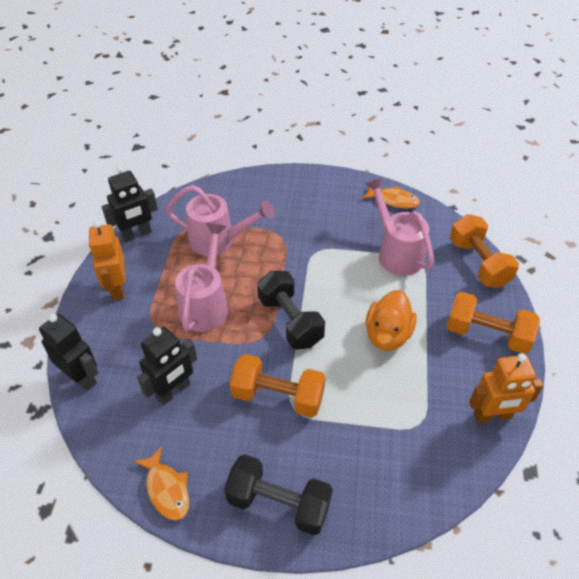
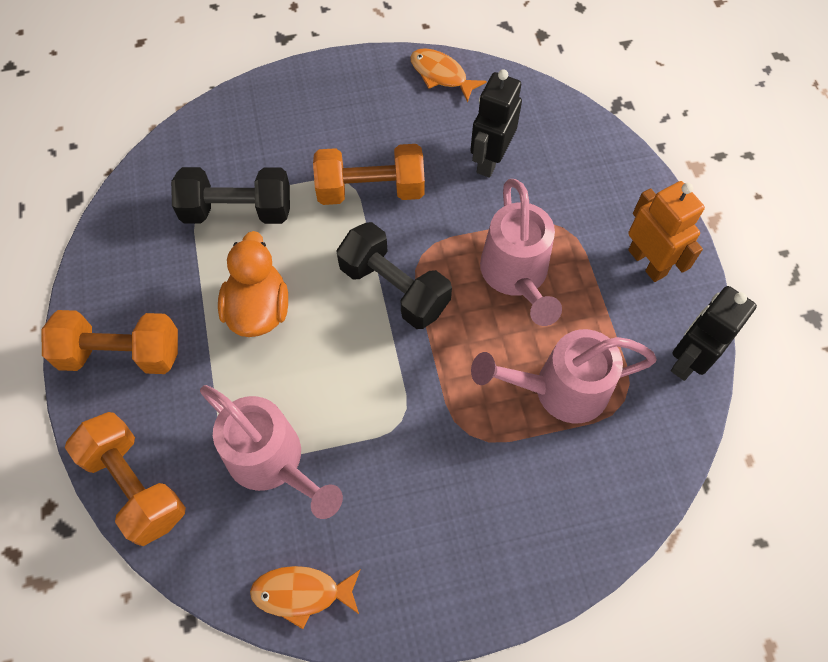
camera: 160 degrees right, 15 degrees up
(81, 378) = (600, 143): black robot -> none
(278, 503) = (329, 94): black dumbbell -> black dumbbell (237, 210)
(492, 416) = (115, 243): orange robot -> none

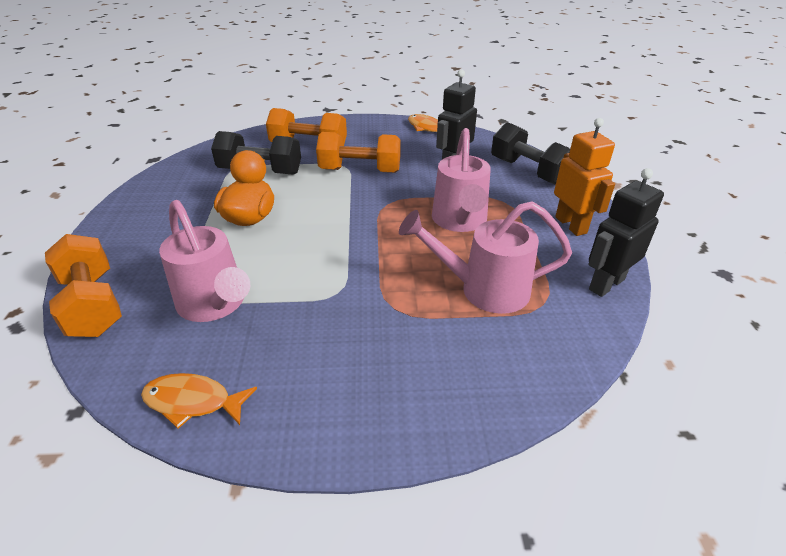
camera: 10 degrees right, 25 degrees down
(121, 354) = (134, 229): orange dumbbell -> orange dumbbell (309, 146)
(394, 288) = (359, 218): black dumbbell -> black dumbbell (528, 171)

